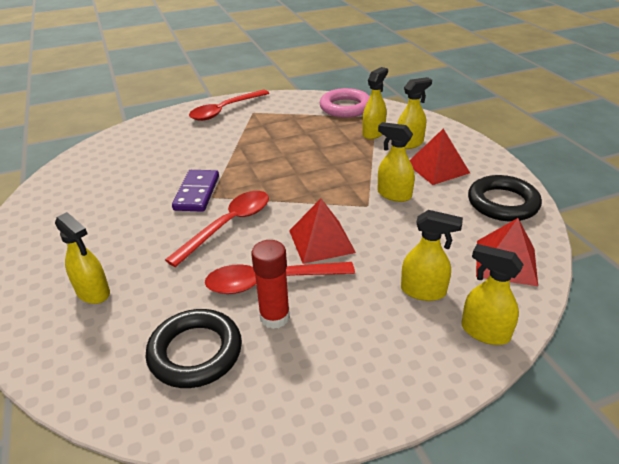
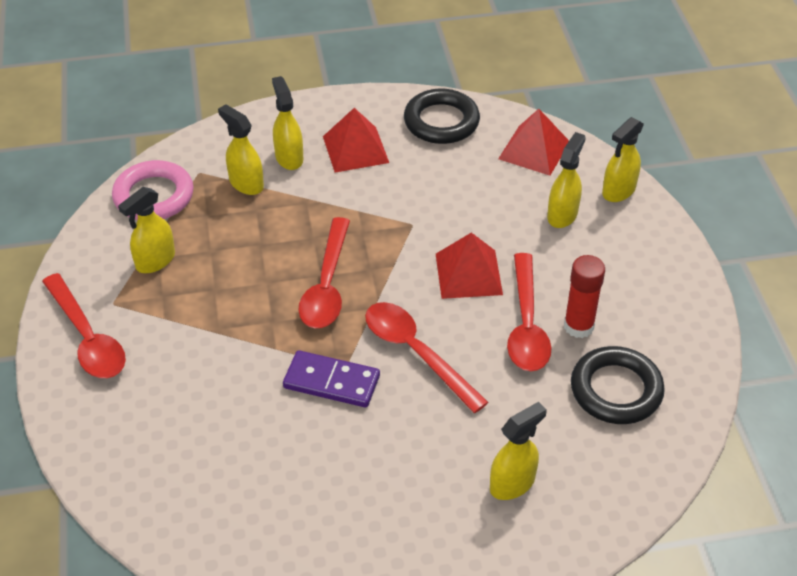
camera: 80 degrees left, 10 degrees up
(288, 177) = (327, 285): none -> red spoon
(394, 194) = (398, 198): yellow spray bottle -> yellow spray bottle (155, 261)

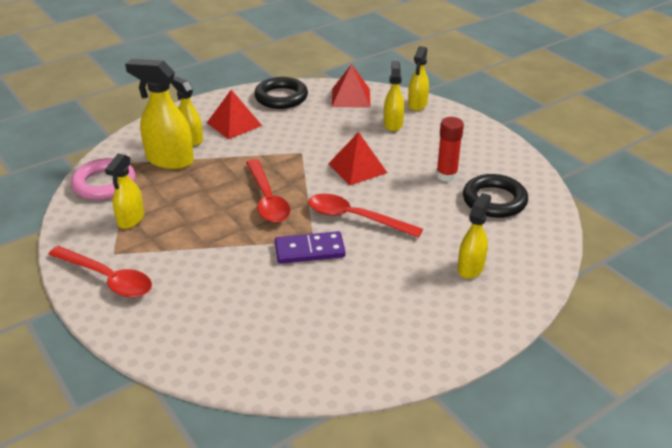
camera: 25 degrees left, 10 degrees down
(246, 184) = (169, 160): yellow spray bottle -> yellow spray bottle, size x1.59
(526, 324) = (414, 183): red spoon -> none

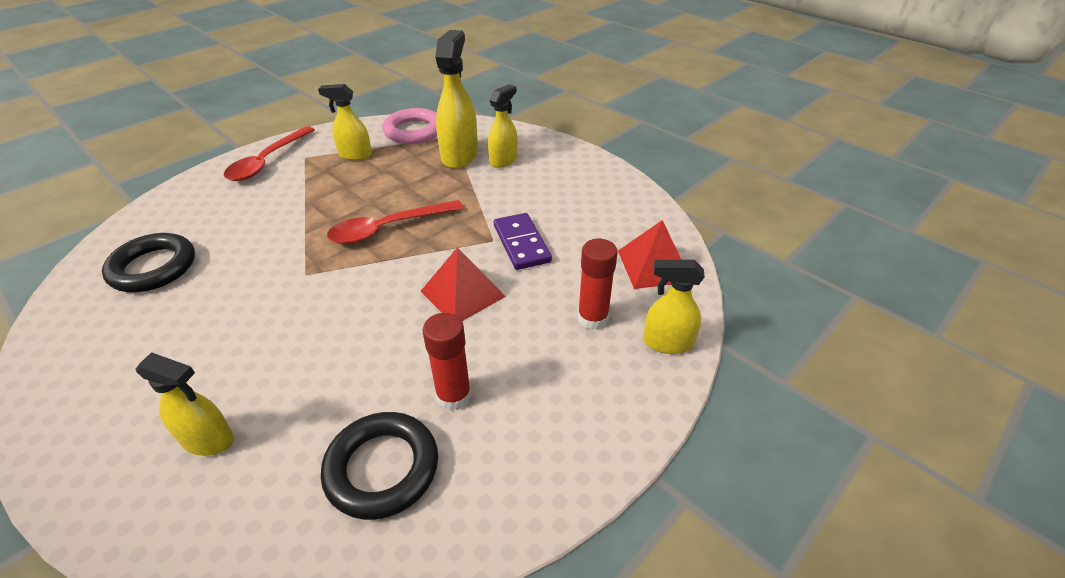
camera: 80 degrees right, 5 degrees up
(234, 124) = (544, 181): red pyramid -> none
(281, 97) = (623, 205): black ring -> black ring (153, 268)
(309, 250) = (284, 274): purple domino -> purple domino (521, 244)
(355, 218) = (345, 304): red spoon -> none
(393, 124) = (592, 318): yellow spray bottle -> red glue stick

